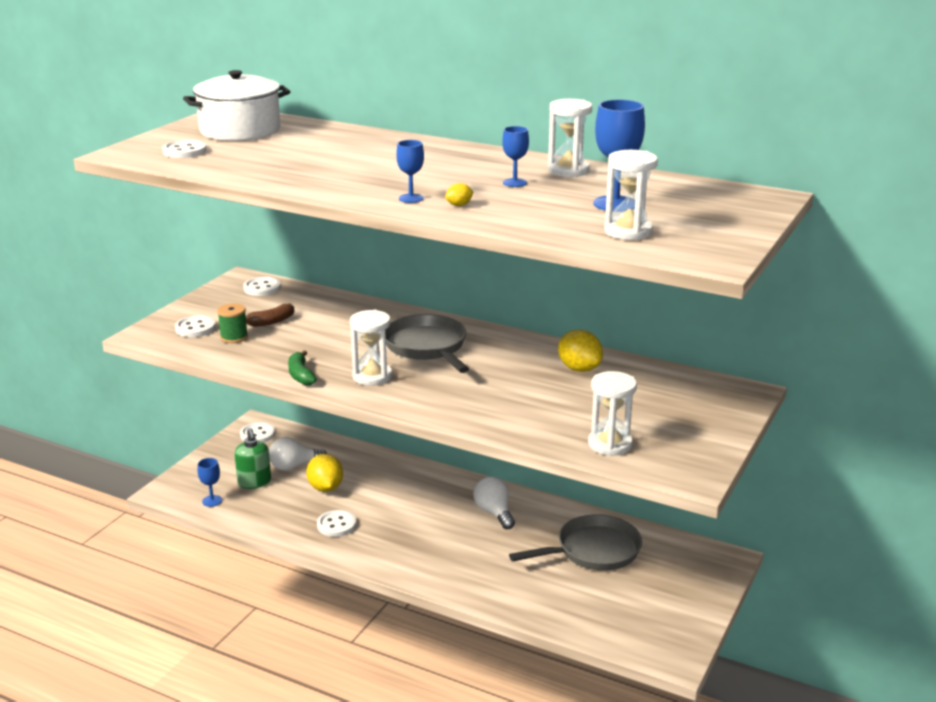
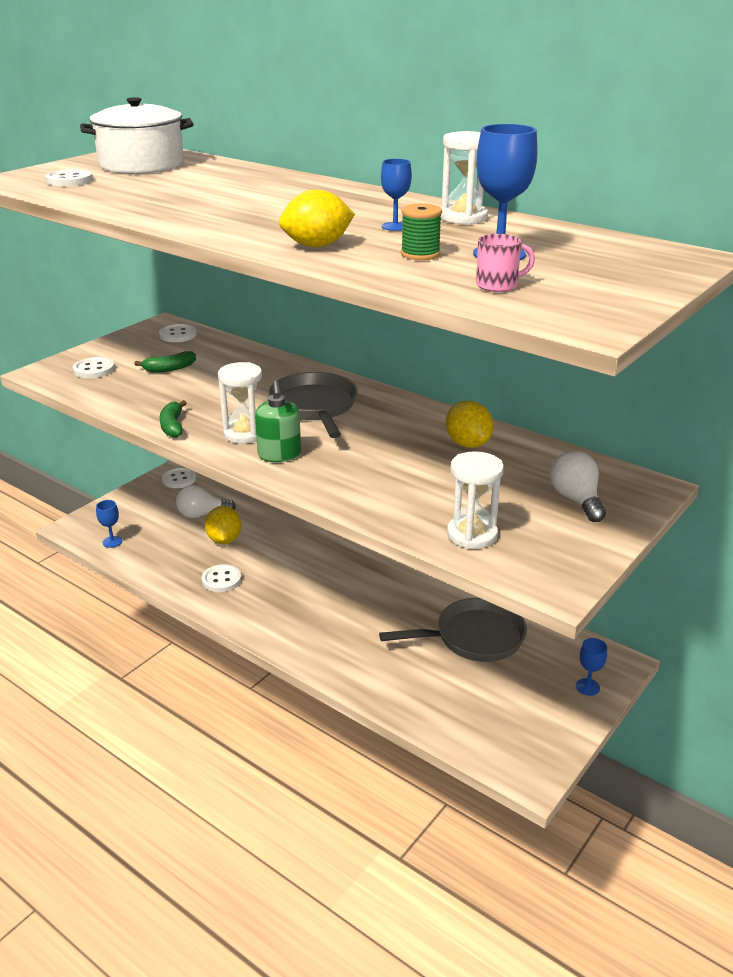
camera: 10 degrees right, 5 degrees up
(234, 337) = (126, 381): green spool -> green spool (420, 254)
(254, 482) = (159, 527): green soap dispenser -> green soap dispenser (279, 455)
(270, 322) = (169, 369): brown banana -> green banana
(411, 198) = (268, 236): blue goblet -> blue goblet (587, 687)
(459, 205) = (317, 246): yellow lemon -> yellow lemon, size x2.08
(494, 513) = (383, 583): white light bulb -> white light bulb (576, 500)
(628, 232) = (498, 285): white hourglass -> pink mug

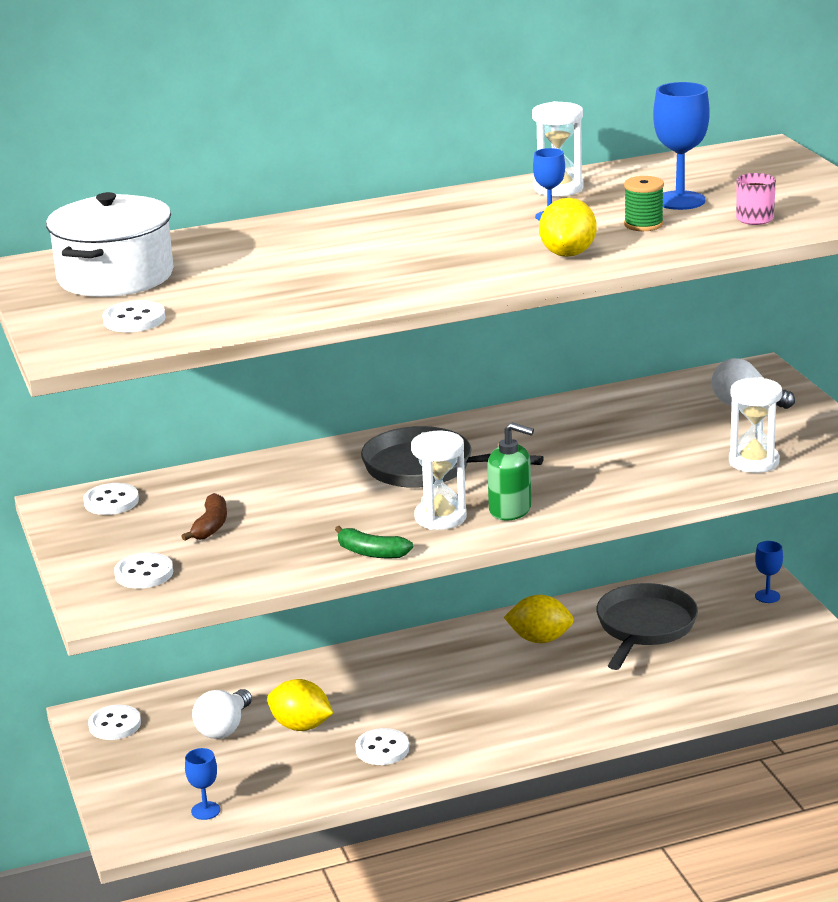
camera: 55 degrees left, 5 degrees down
(169, 369) = (211, 526): green banana -> brown banana
(468, 444) = (597, 417): yellow lemon -> yellow lemon (540, 639)

